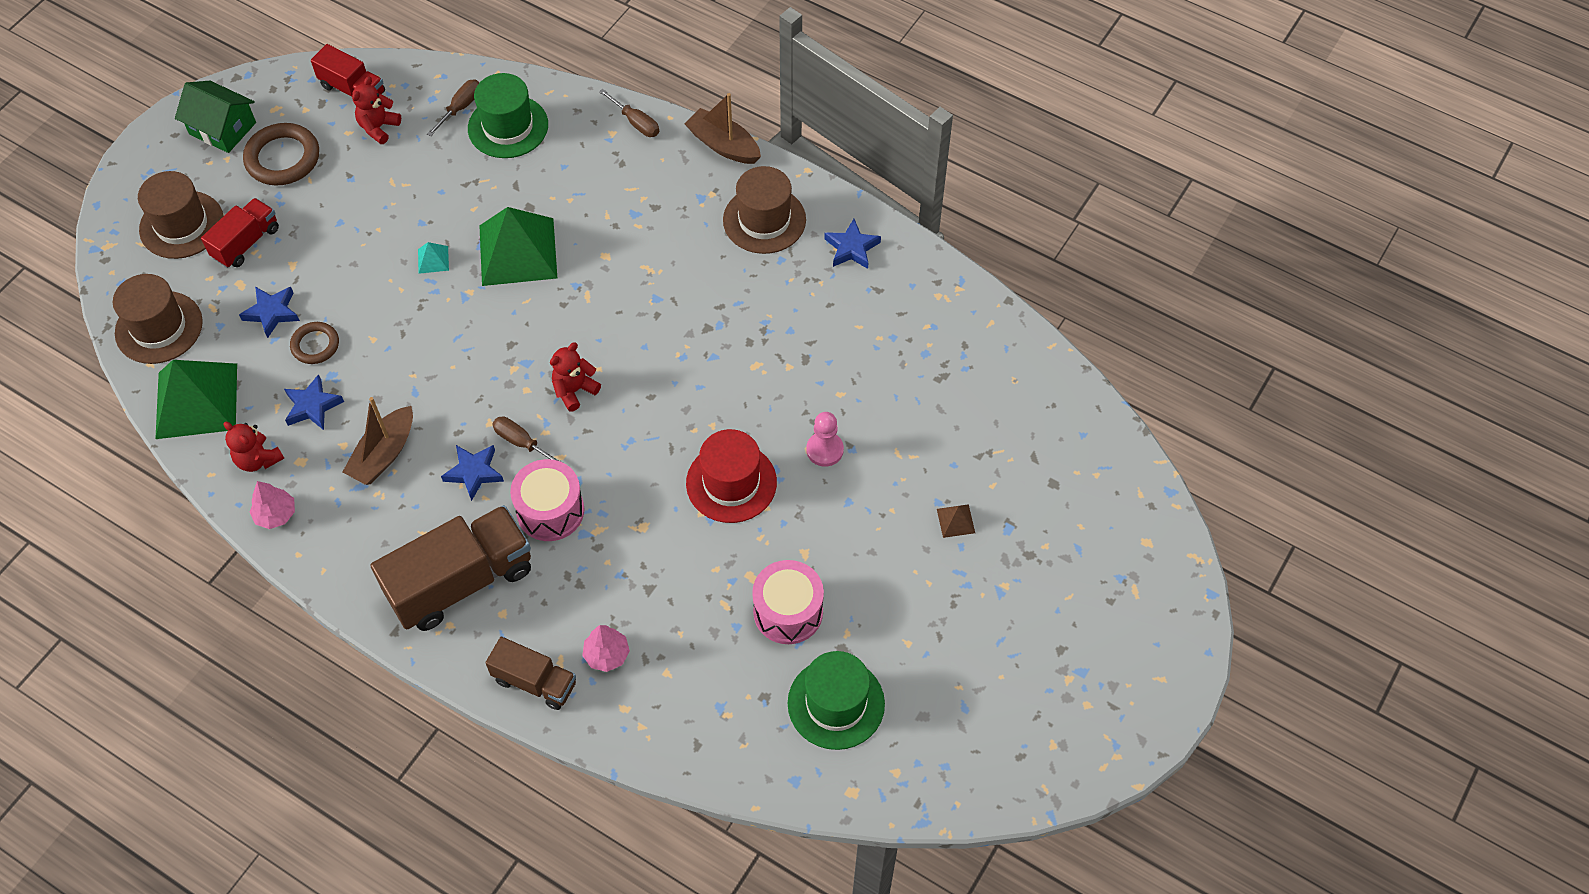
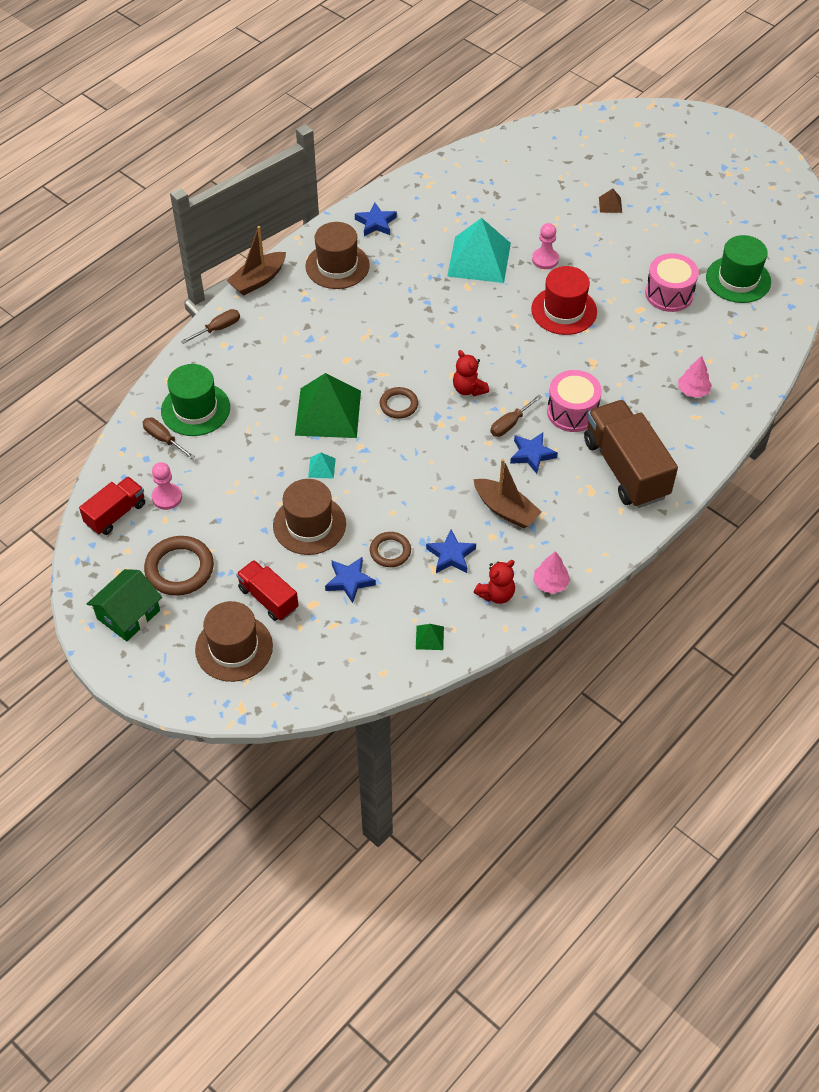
camera: 80 degrees left, 5 degrees down
(159, 327) = (345, 666): brown hat -> brown hat (309, 525)
(196, 401) = (429, 637): green pyramid -> green pyramid, size x0.40
(378, 127) = (167, 497): red teddy bear -> pink pawn
(535, 682) = (711, 432): brown truck -> none
(539, 320) = (398, 405): none -> brown ring
(809, 372) = (479, 259): none -> turquoise pyramid

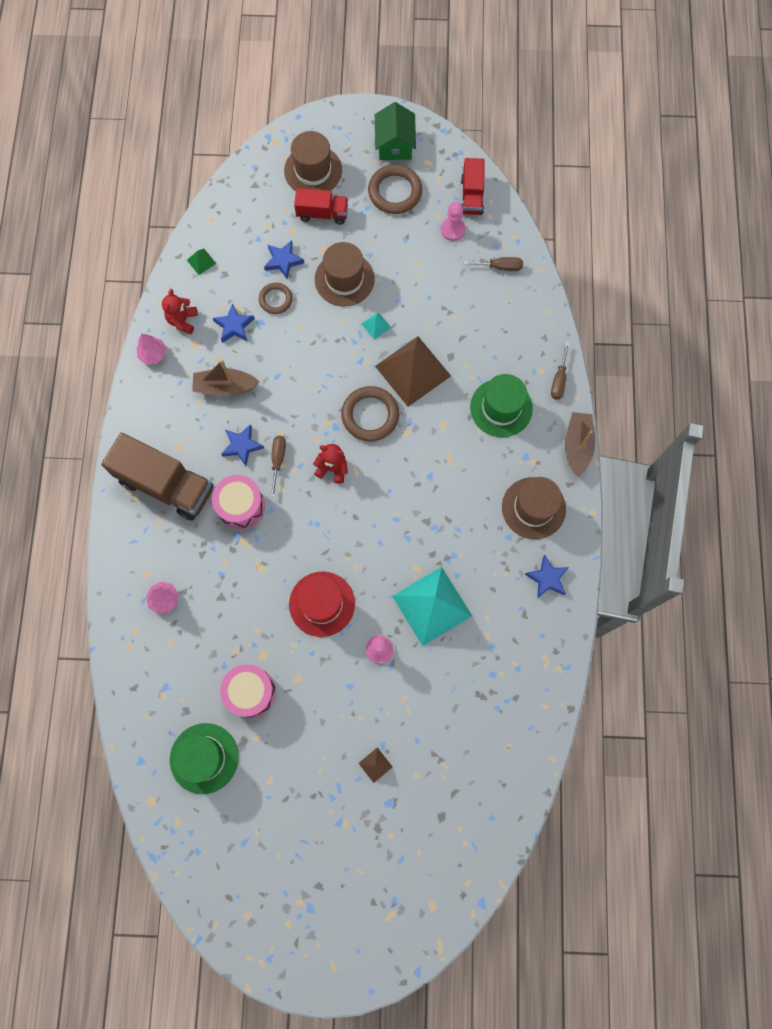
camera: 140 degrees right, 20 degrees up
(195, 409) = (503, 304): green hat -> green hat (501, 408)
(328, 413) = (412, 371): green pyramid -> brown pyramid
(398, 405) = (370, 415): brown ring -> brown ring, size x1.65

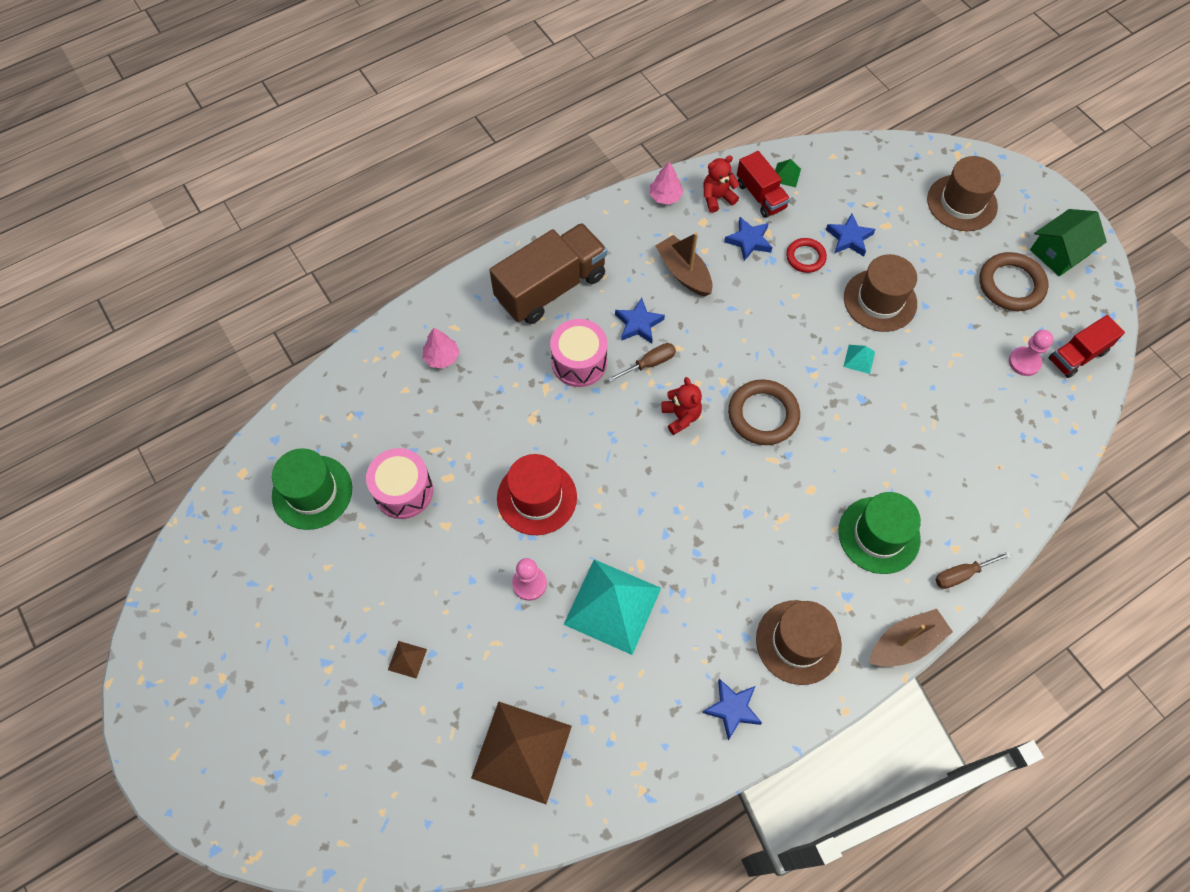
camera: 55 degrees right, 10 degrees down
(166, 485) = (551, 288): brown truck -> brown truck turned 120 degrees counterclockwise
(276, 299) = (805, 257): brown ring -> red ring
(322, 214) = (927, 239): red truck -> red truck (760, 196)
(412, 371) = (842, 423): brown pyramid -> brown pyramid (521, 751)
(499, 267) = (1028, 432): brown screwdriver -> none

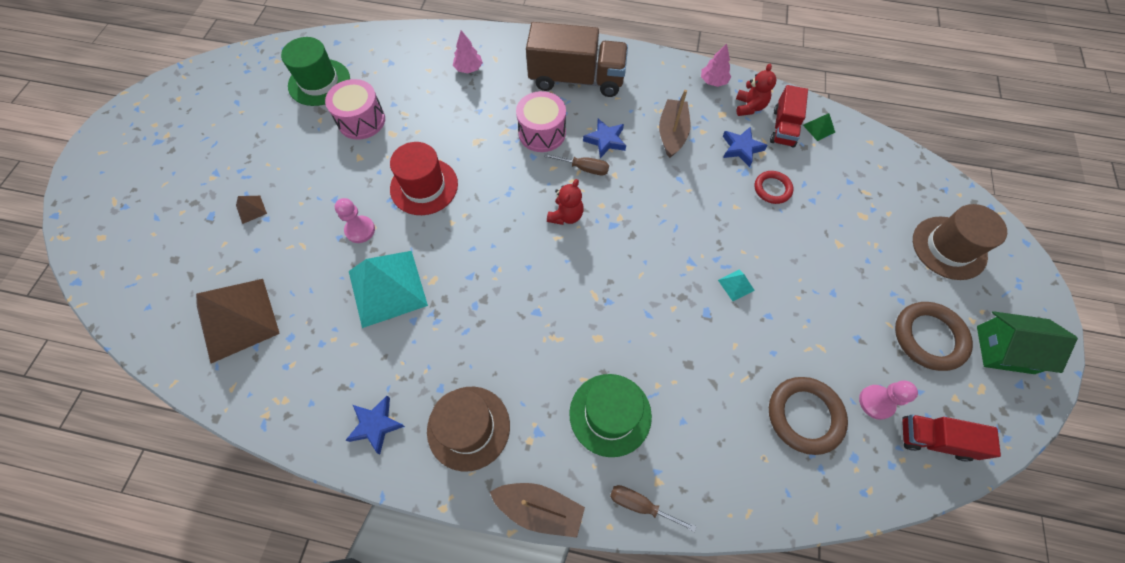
camera: 45 degrees right, 0 degrees up
(717, 198) = (749, 107): red teddy bear -> red teddy bear turned 75 degrees clockwise
(763, 415) = (621, 261): brown ring -> brown ring (804, 416)
(849, 238) = (821, 202): blue star -> none
(880, 300) = (798, 260): brown hat -> none

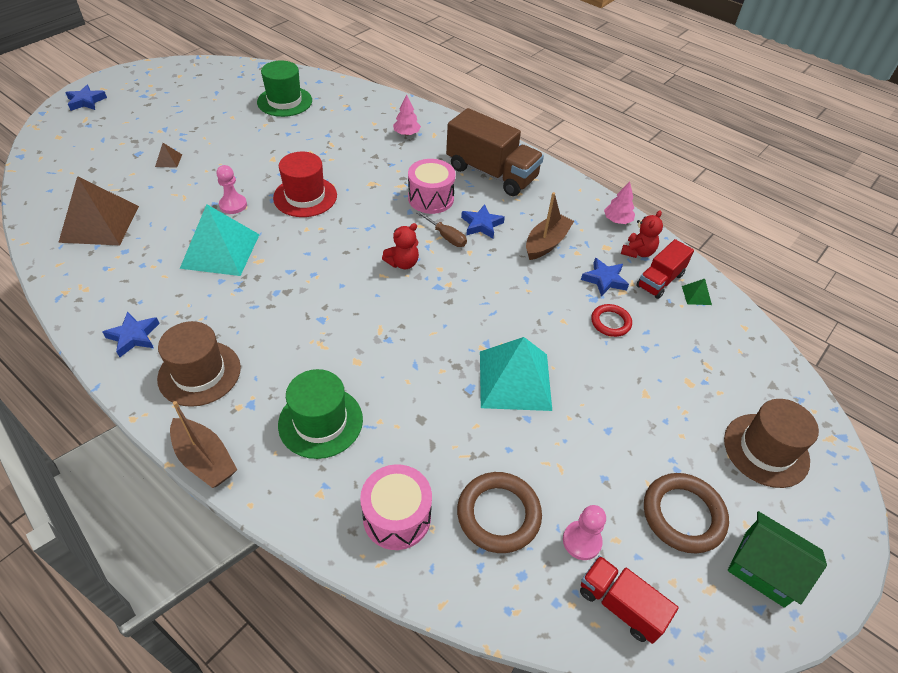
camera: 25 degrees right, 15 degrees down
(96, 177) = (86, 101): none -> blue star
(361, 120) = (295, 136): pink drum -> pink drum (397, 517)
(640, 505) = (290, 503): brown screwdriver -> none
(736, 285) = (515, 380): turquoise pyramid -> turquoise pyramid, size x2.48

